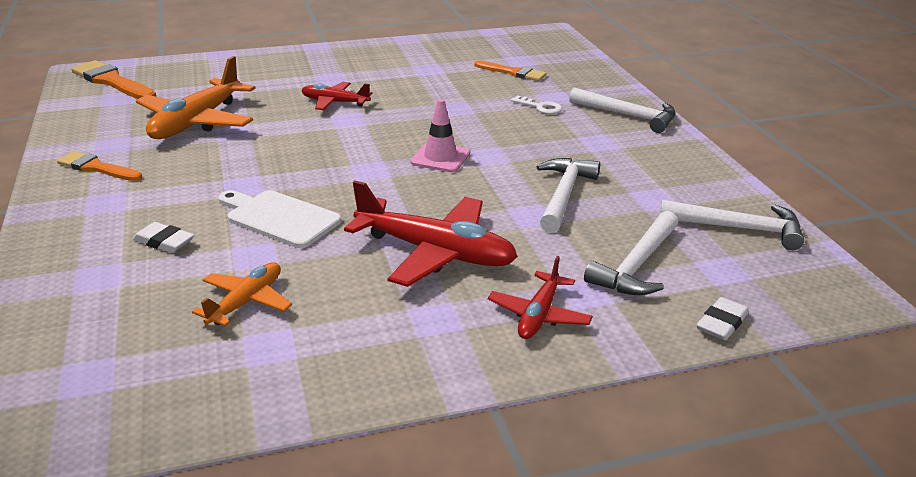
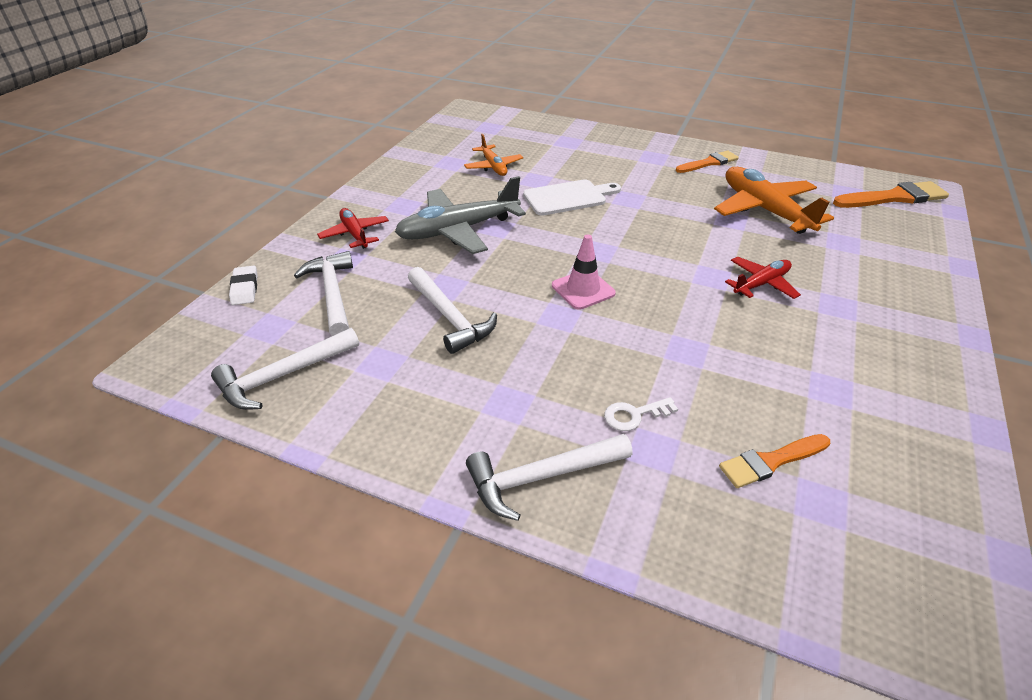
camera: 130 degrees right, 10 degrees up
(164, 242) = (583, 162): white eraser -> none
(436, 252) = (458, 230): red plane -> grey plane

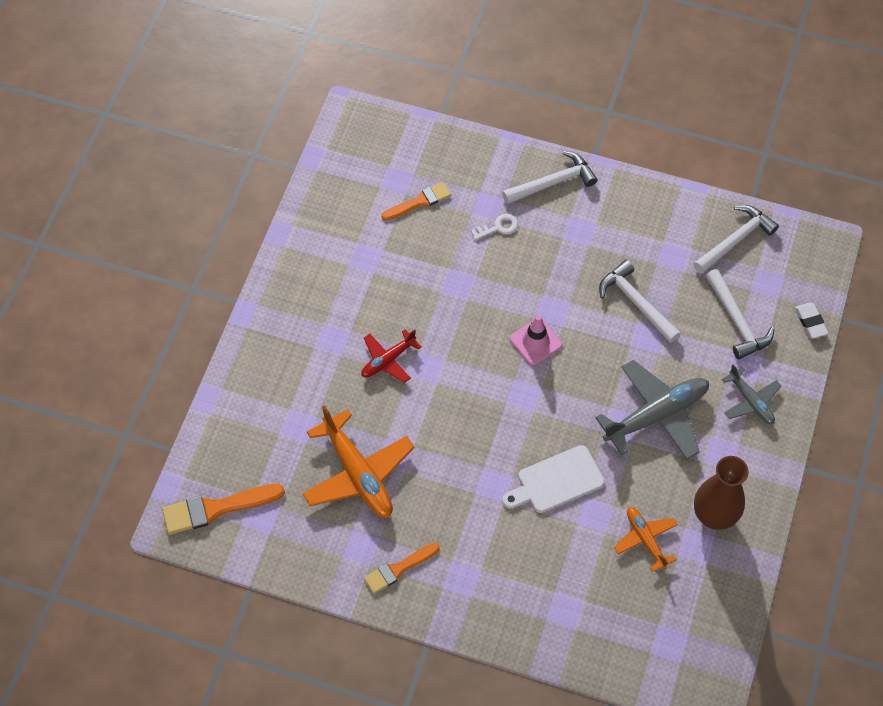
camera: 175 degrees right, 20 degrees up
(355, 234) = (751, 401): red plane -> grey plane
(428, 174) = (714, 516): none -> brown vase

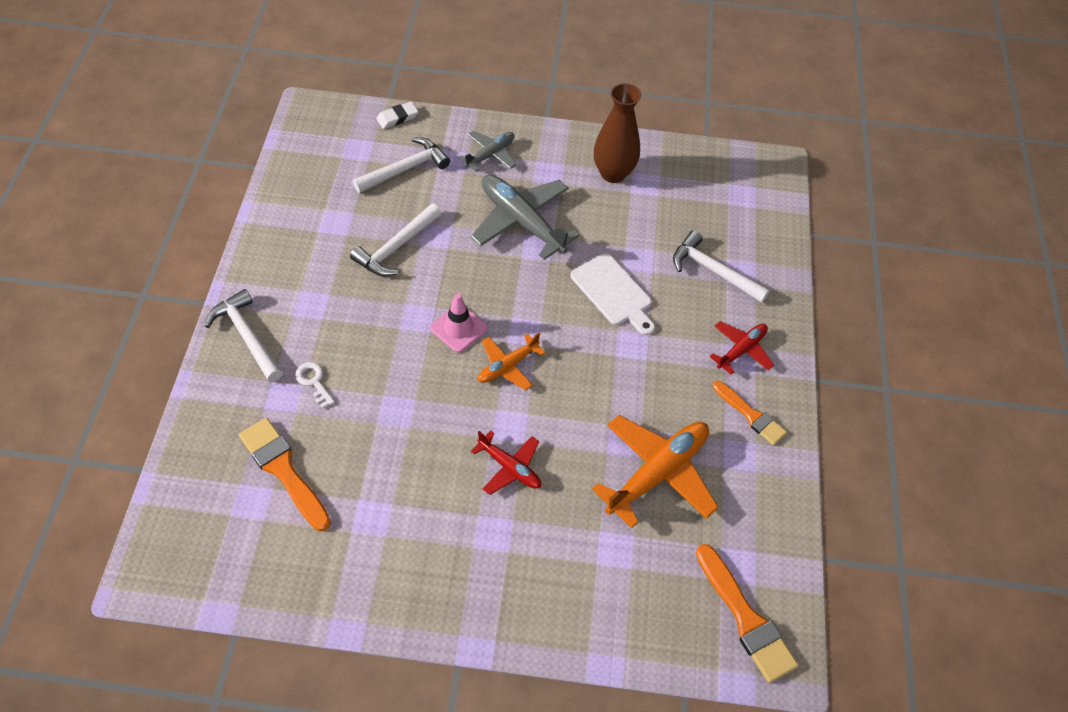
camera: 105 degrees left, 5 degrees down
(419, 202) = (284, 470): orange brush -> orange brush, size x1.51
(471, 582) = (741, 350): none -> red plane
(645, 539) = (651, 219): orange plane -> orange plane (507, 366)
(735, 240) = (310, 175): white hammer -> white hammer (713, 271)

